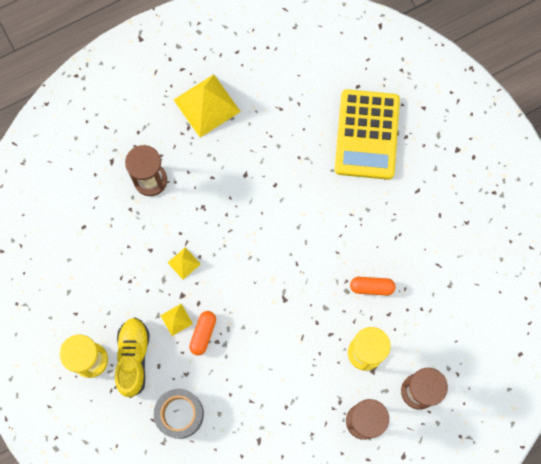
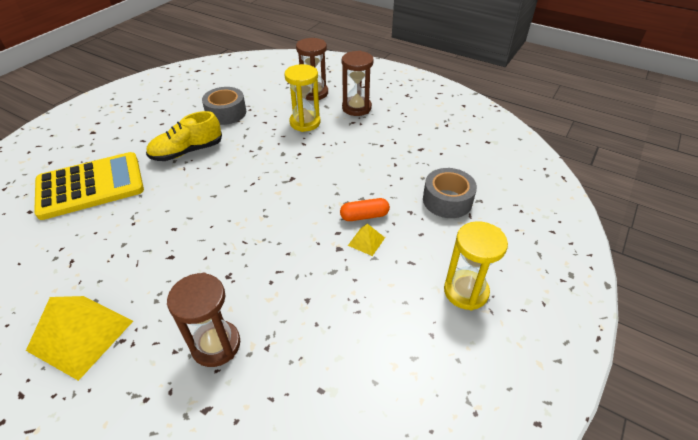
camera: 120 degrees left, 30 degrees down
(133, 358) = (431, 256): yellow shoe -> yellow shoe (187, 151)
(184, 263) = (303, 262): yellow pyramid -> none
(371, 287) = (247, 136): orange capsule -> none
(426, 282) = (226, 113): none -> grey tape

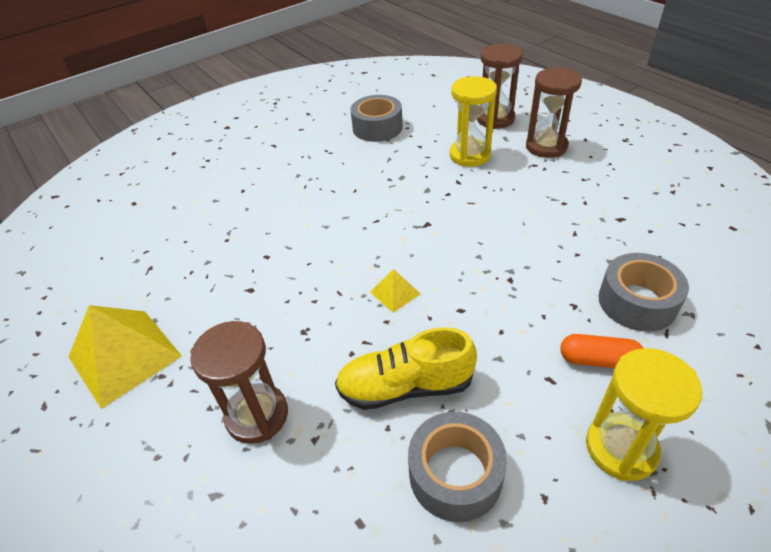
camera: 25 degrees right, 0 degrees up
(90, 186) = (201, 187): yellow calculator -> none
(187, 151) = (316, 167): yellow shoe -> yellow shoe (405, 386)
(364, 216) = (505, 296): orange capsule -> orange capsule (598, 360)
(366, 241) = (495, 332): yellow pyramid -> yellow pyramid (395, 293)
(372, 338) = (455, 474): none -> grey tape

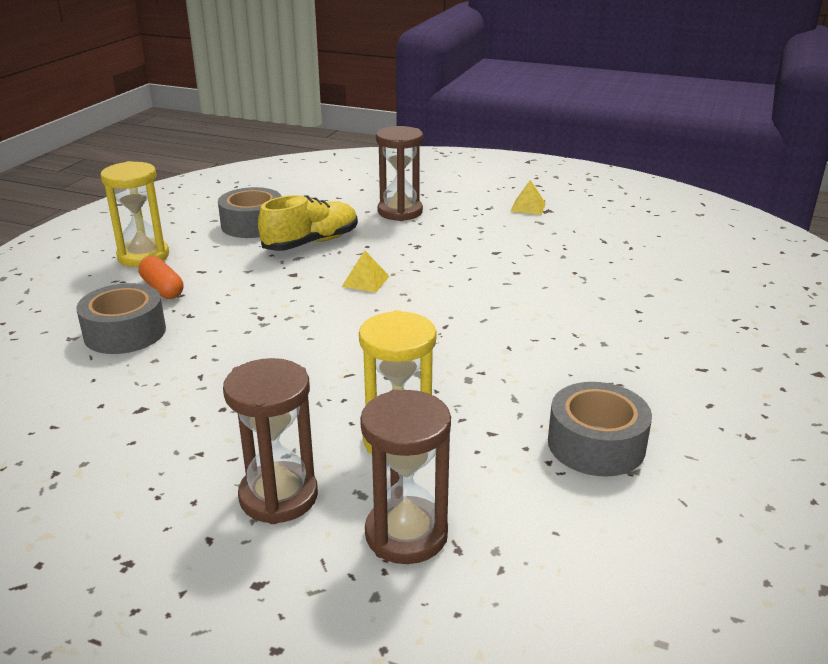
camera: 145 degrees right, 15 degrees down
(124, 356) = (528, 207): yellow pyramid -> yellow pyramid, size x0.47
(598, 360) = (162, 289): orange capsule -> orange capsule turned 75 degrees clockwise

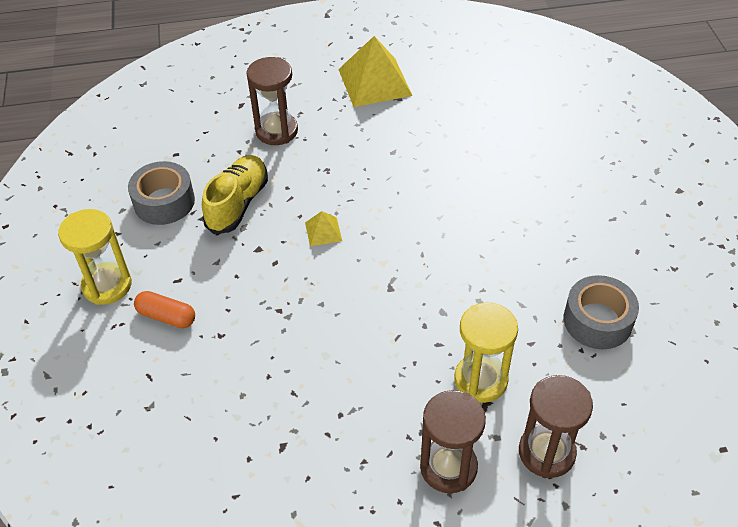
camera: 30 degrees left, 20 degrees up
(125, 332) = (188, 379): grey tape -> none
(528, 207) = (374, 82): yellow pyramid -> yellow pyramid, size x2.14

